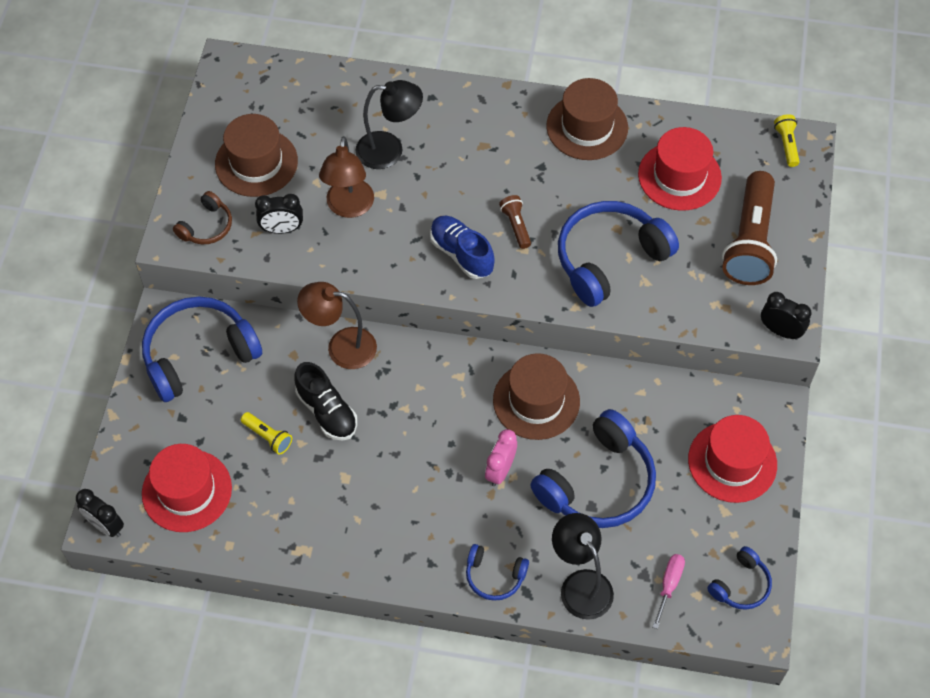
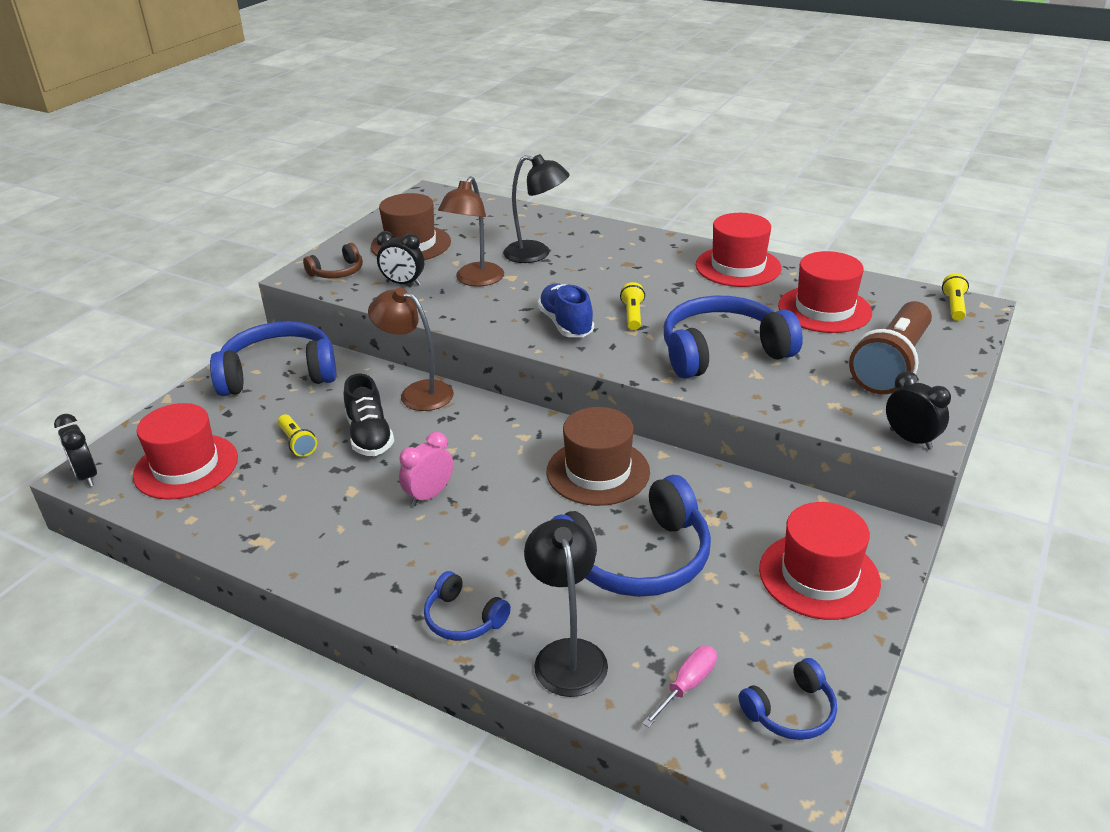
camera: 20 degrees right, 25 degrees down
(500, 470) = (525, 521): pink clock -> pink clock (429, 495)
(516, 226) = (632, 315): brown flashlight -> yellow flashlight
(587, 127) = (738, 267): brown hat -> red hat

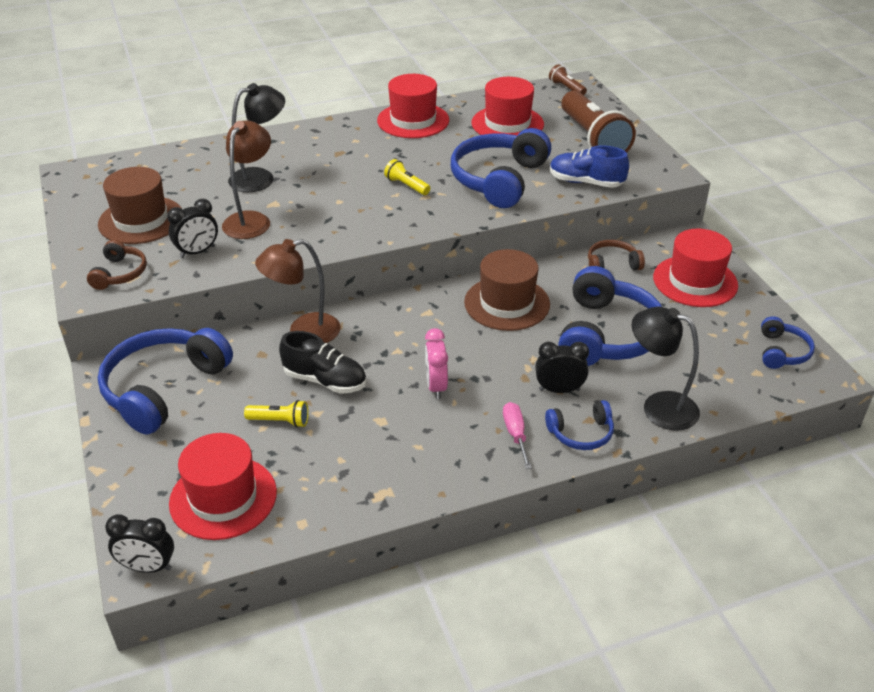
camera: 50 degrees left, 5 degrees up
(475, 280) = (251, 220): brown lamp -> brown lamp turned 135 degrees counterclockwise
(566, 324) = (375, 215): blue shoe -> blue shoe (586, 182)
(687, 685) = (729, 376): pink screwdriver -> pink screwdriver (515, 434)
(757, 503) = (612, 264): none -> brown headphones
(910, 439) = (665, 175): black clock -> black clock (559, 390)
(954, 306) = (566, 88): yellow flashlight -> brown flashlight

